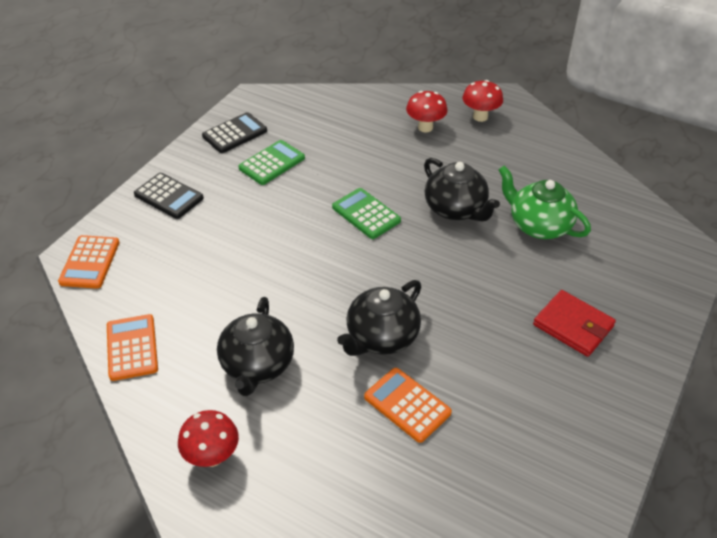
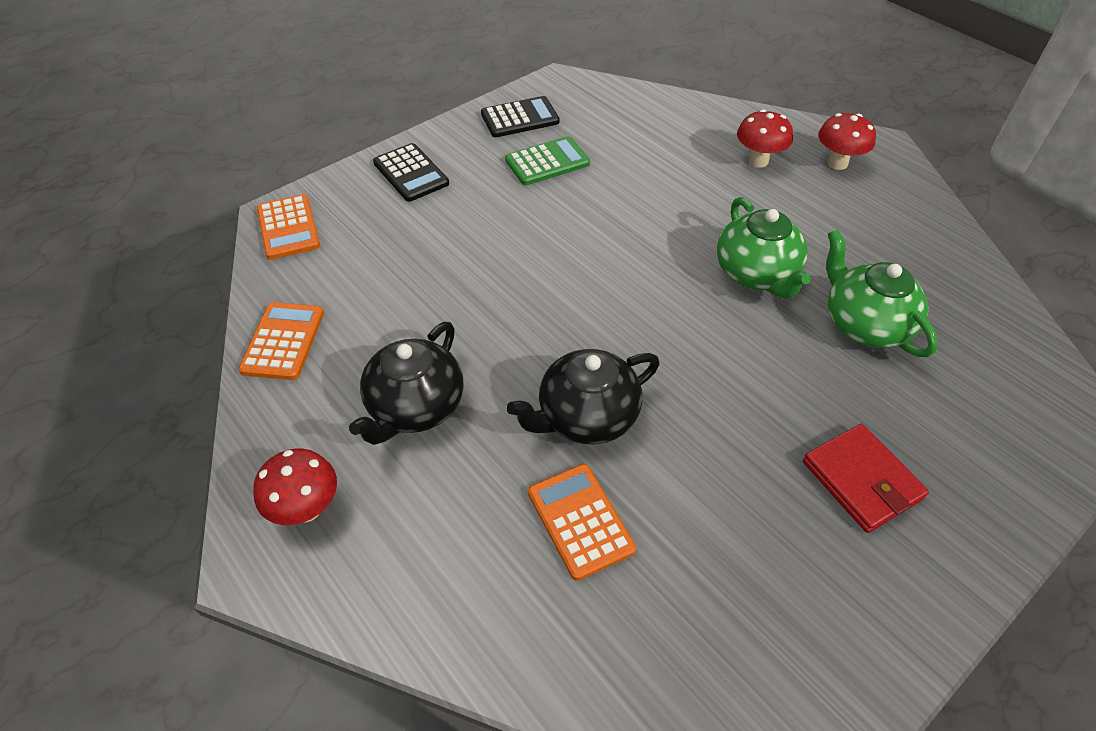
camera: 20 degrees right, 5 degrees up
(90, 262) = (288, 228): orange calculator -> orange calculator turned 45 degrees counterclockwise
(366, 214) = (635, 251): green calculator -> none
(456, 209) = (756, 274): black teapot -> green teapot

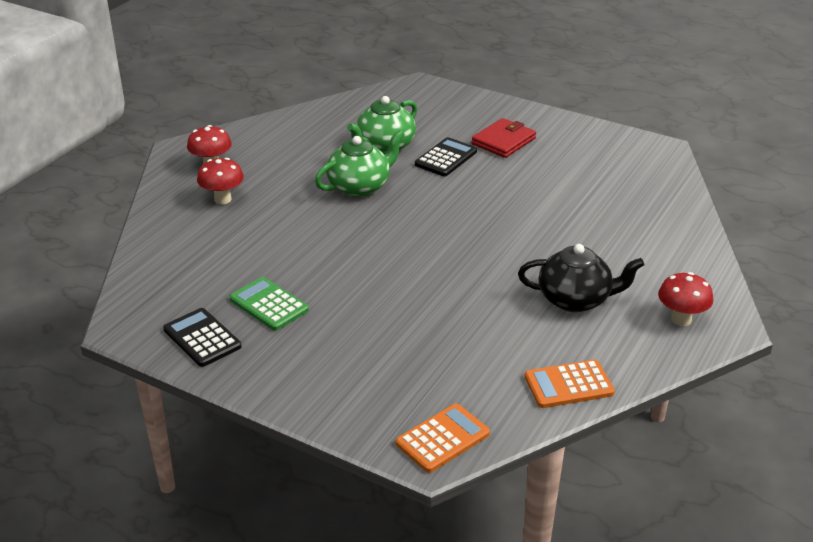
camera: 110 degrees left, 15 degrees down
(411, 173) = (323, 384): black calculator -> black calculator (446, 158)
(580, 521) = (600, 219): orange calculator -> none
(586, 417) = (530, 231): black teapot -> none

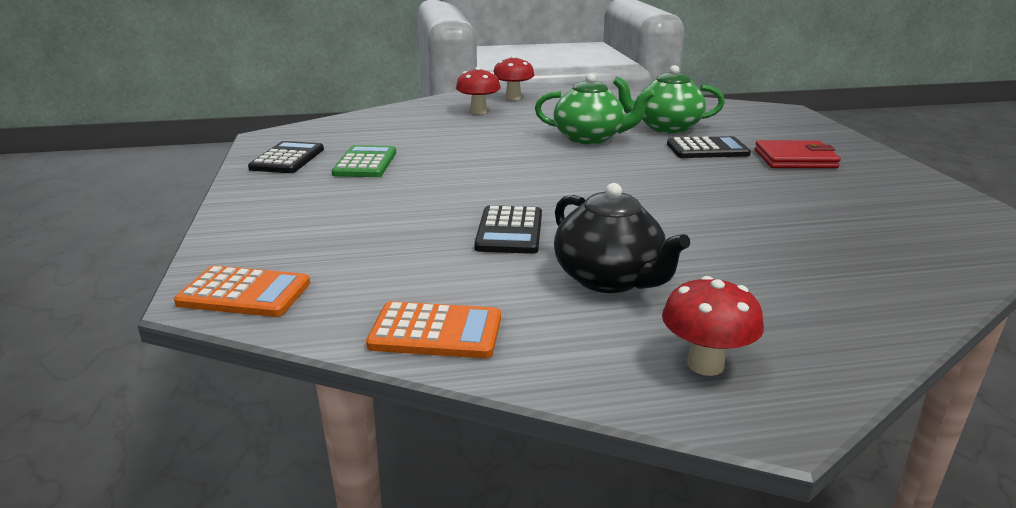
camera: 50 degrees right, 10 degrees down
(474, 301) = (509, 231): none -> black calculator
(568, 385) = (436, 332): orange calculator -> orange calculator turned 150 degrees clockwise

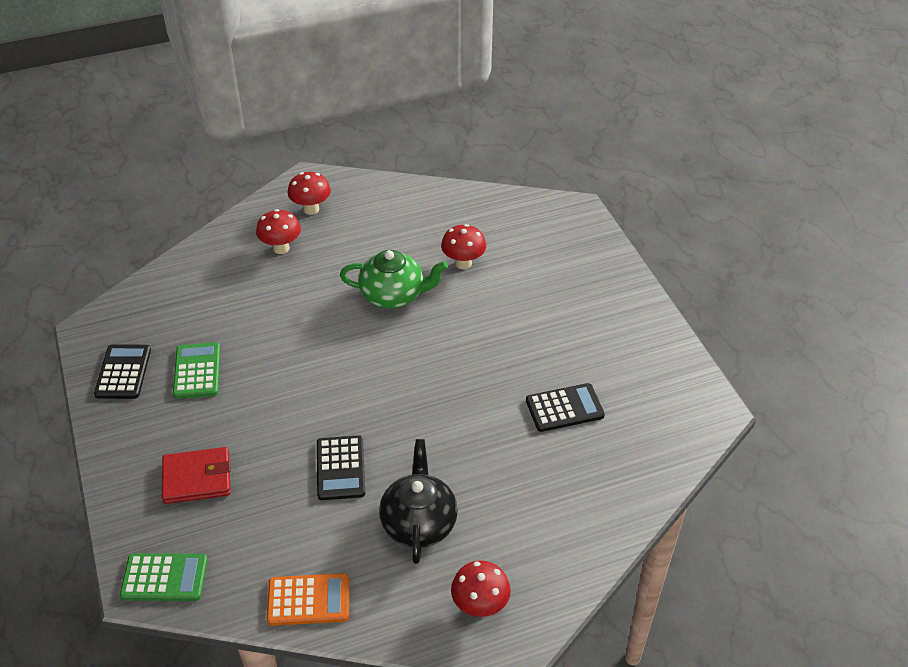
camera: 10 degrees left, 20 degrees up
(244, 293) = (164, 578): orange calculator -> green calculator
(609, 279) = (419, 523): black teapot -> black teapot turned 135 degrees counterclockwise
(666, 127) = (463, 263): green teapot -> red mushroom
(707, 149) = (498, 305): black calculator -> black calculator (564, 408)
(795, 159) = (572, 315): red wallet -> red wallet (197, 478)

